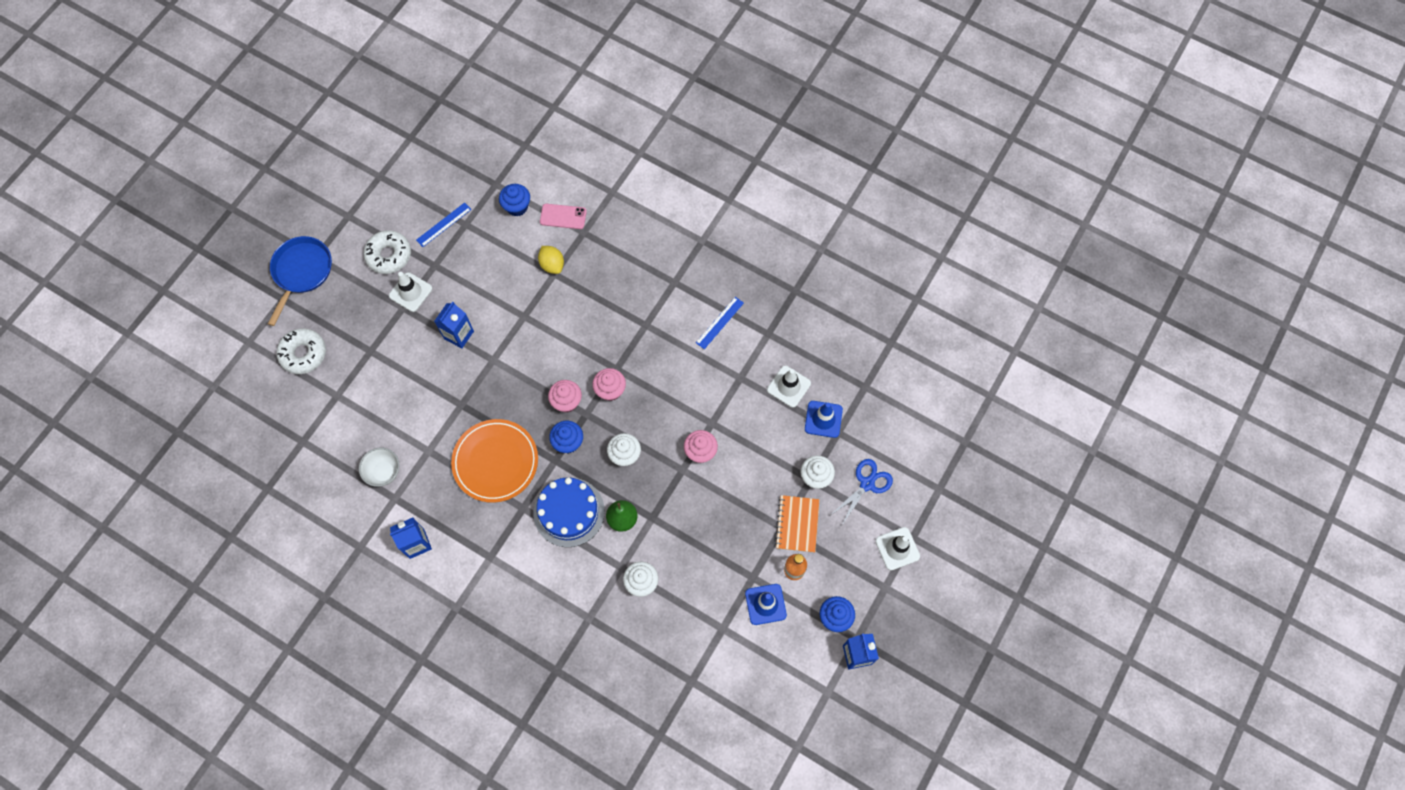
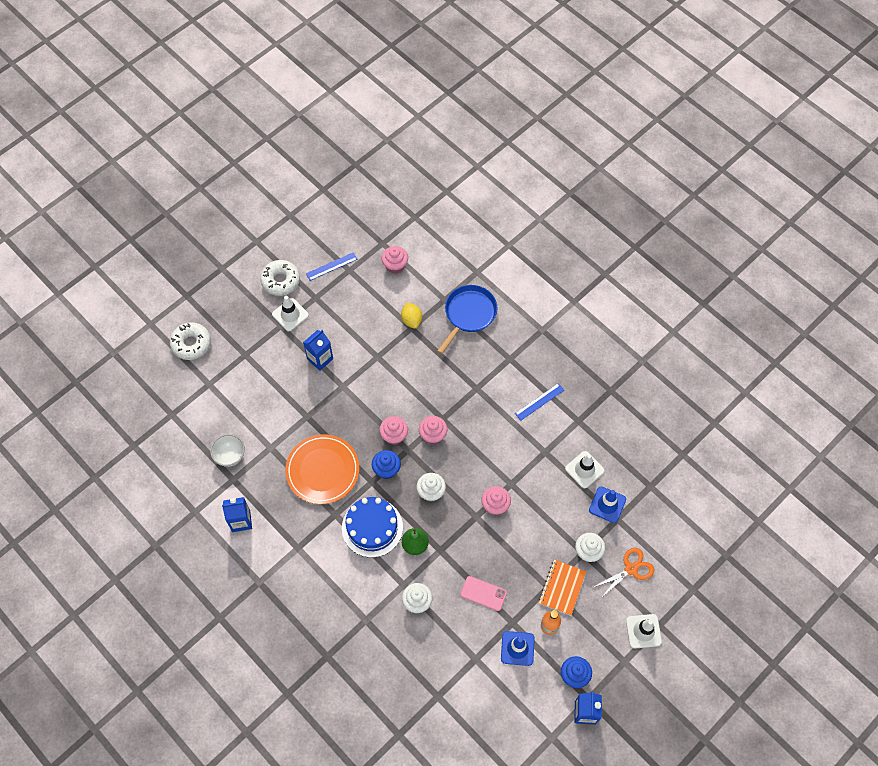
camera: 15 degrees right, 5 degrees down
(301, 272) = (207, 277): blue pan -> blue pan (468, 314)
(517, 207) = (395, 266): blue cupcake -> pink cupcake
(563, 216) = (431, 282): pink phone -> pink phone (483, 593)
(867, 484) = (631, 569): blue scissors -> orange scissors

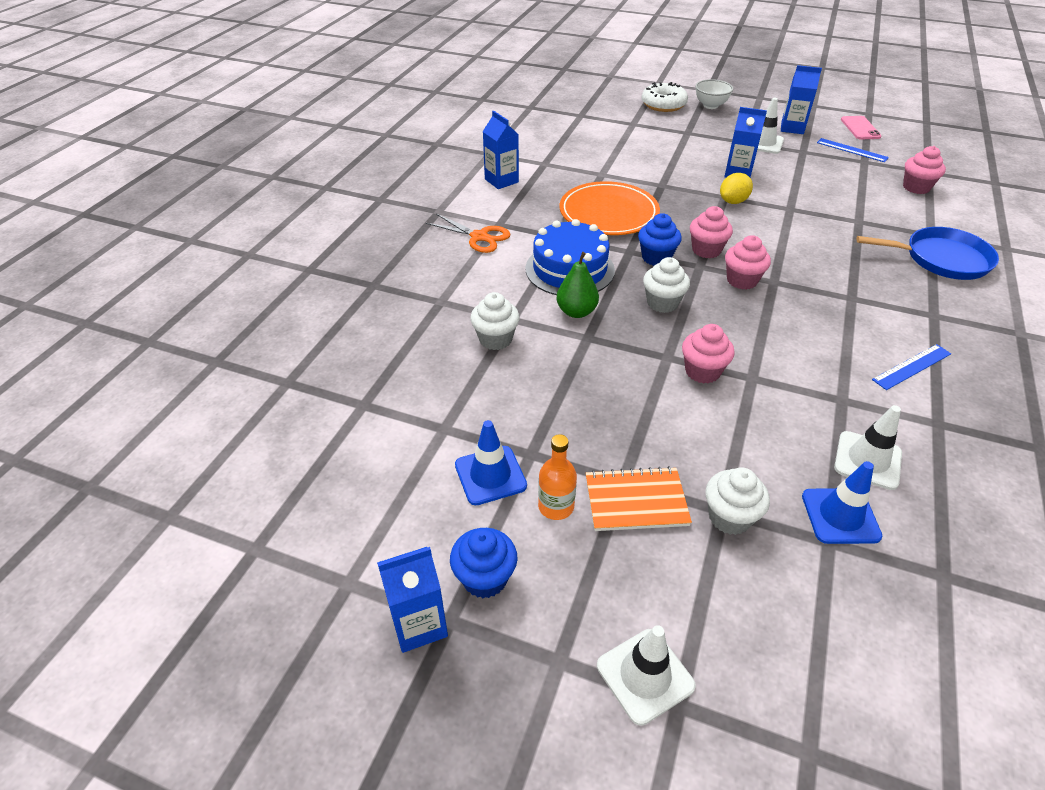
camera: 65 degrees right, 20 degrees down
(230, 456) = (568, 155): white bowl -> white bowl (710, 106)
(280, 281) = (792, 128): white donut -> blue carton
(411, 320) = (868, 218): yellow lemon -> yellow lemon (733, 201)
(483, 593) = (555, 403): pink phone -> pink phone (860, 128)
(539, 401) = (911, 366): blue ruler -> blue ruler turned 60 degrees counterclockwise
(631, 569) = (754, 602): orange scissors -> orange scissors (479, 237)

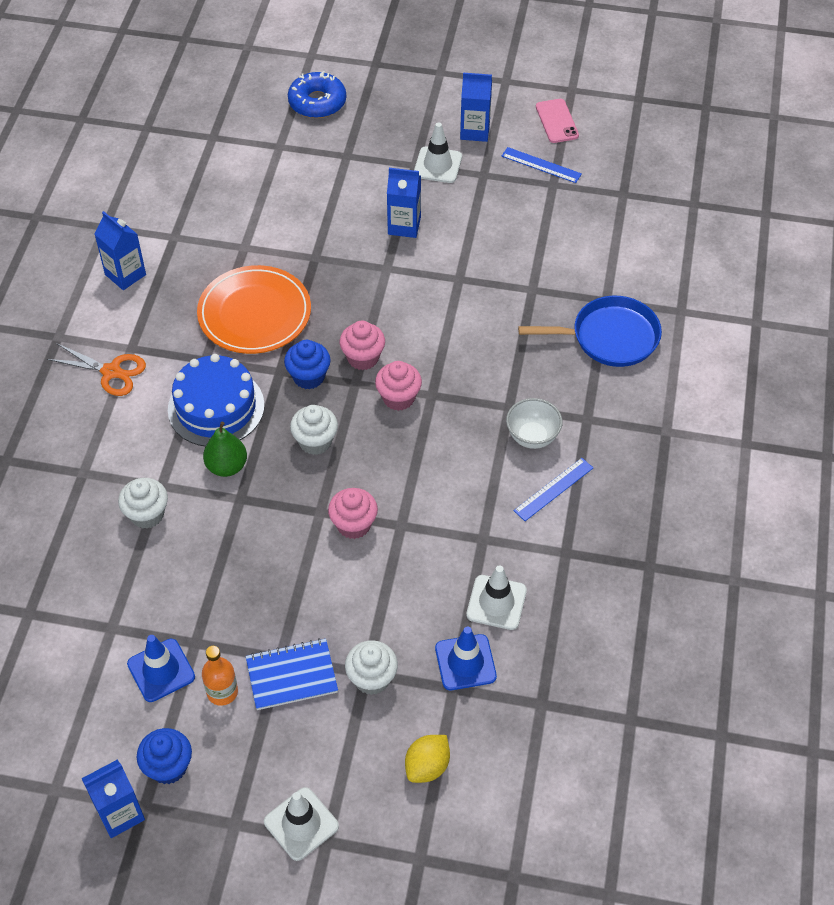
camera: 10 degrees left, 10 degrees up
(636, 501) = (292, 675): orange notebook -> blue notebook
(663, 104) = (317, 102): white donut -> blue donut
(710, 106) = (377, 97): white bowl -> white bowl (532, 437)
(733, 201) = (396, 275): yellow lemon -> yellow lemon (427, 766)
(916, 187) = (604, 224): pink cupcake -> none

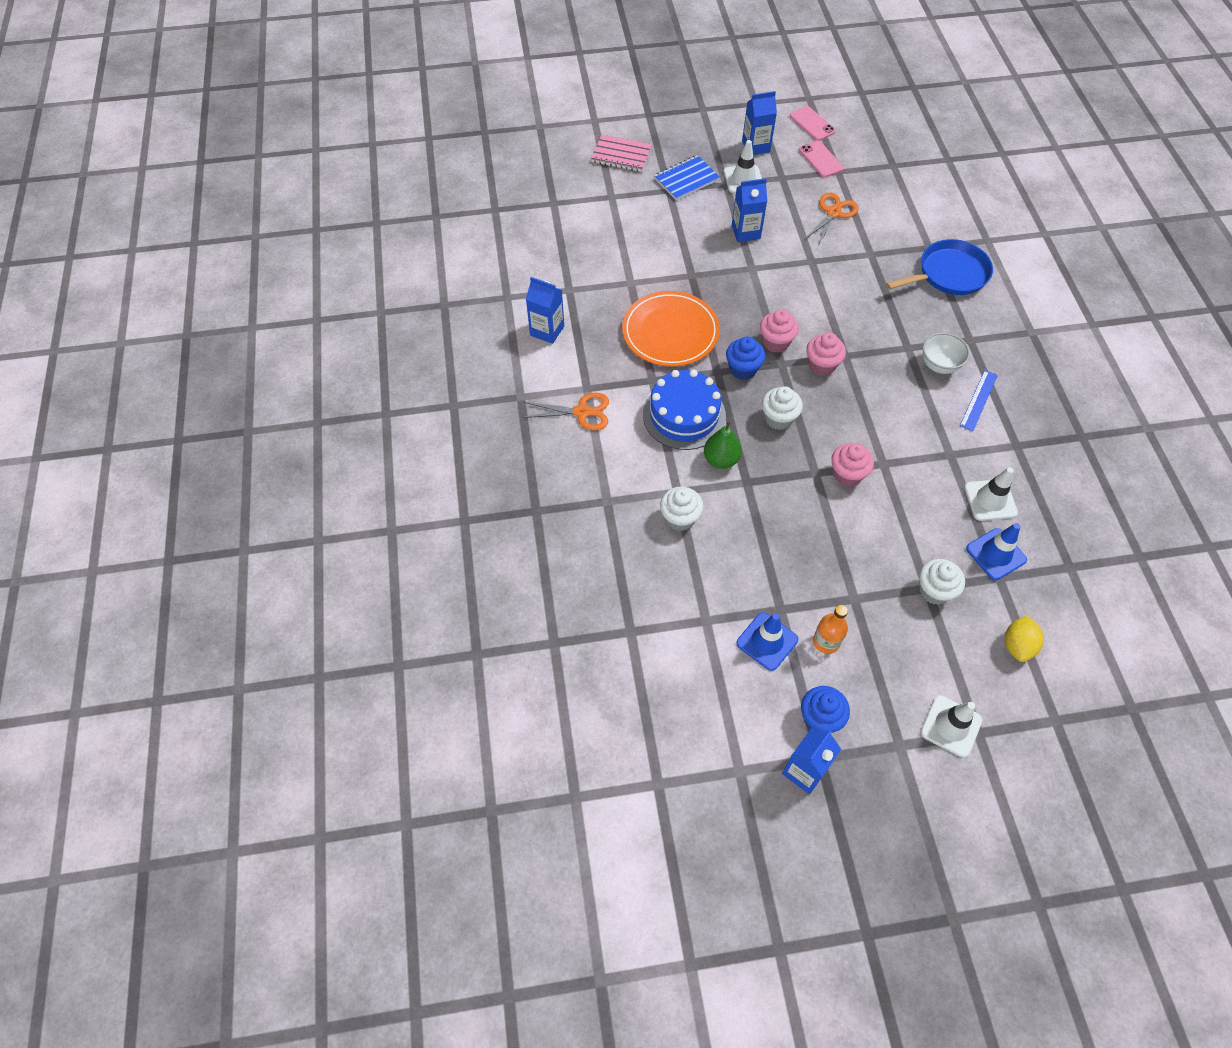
camera: 20 degrees left, 5 degrees up
(292, 675) = (872, 610): blue notebook -> blue notebook (686, 179)
(317, 102) = (621, 155): blue donut -> pink notebook
(518, 230) = (833, 213): none -> orange scissors
(541, 165) = (820, 159): blue ruler -> pink phone

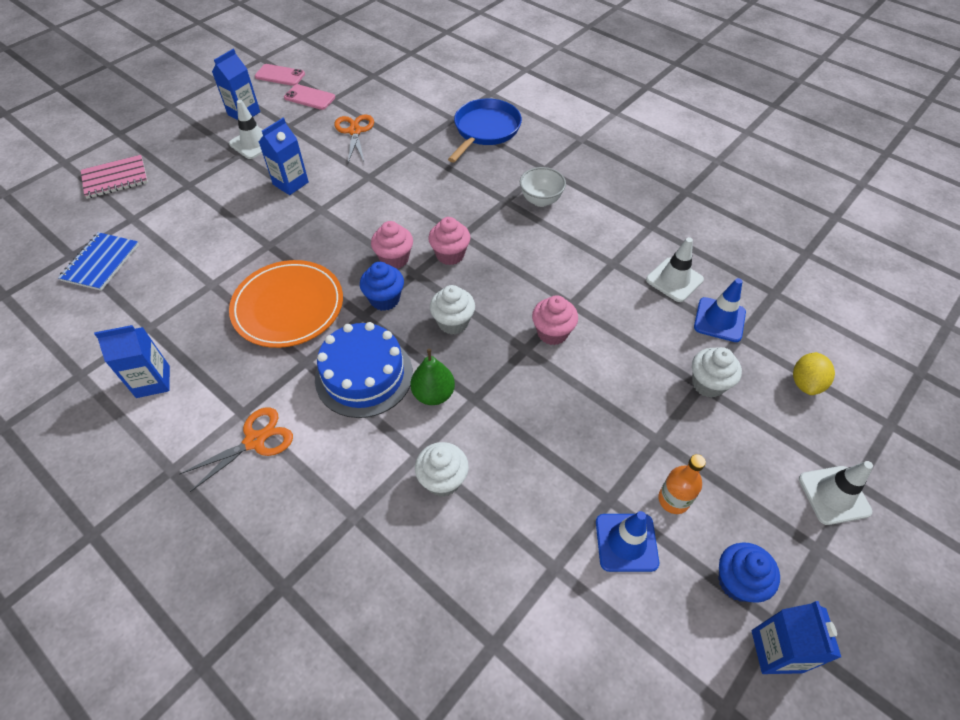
camera: 40 degrees left, 5 degrees down
(686, 179) = (199, 168): blue notebook -> blue notebook (101, 263)
(978, 400) = (593, 209): blue ruler -> none
(1017, 645) = (806, 383): yellow lemon -> yellow lemon turned 45 degrees clockwise

